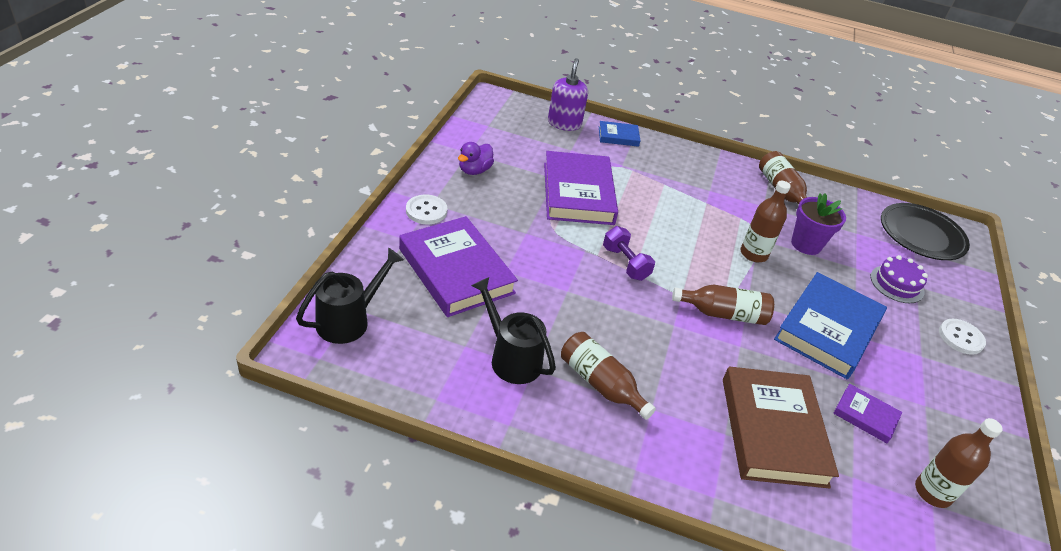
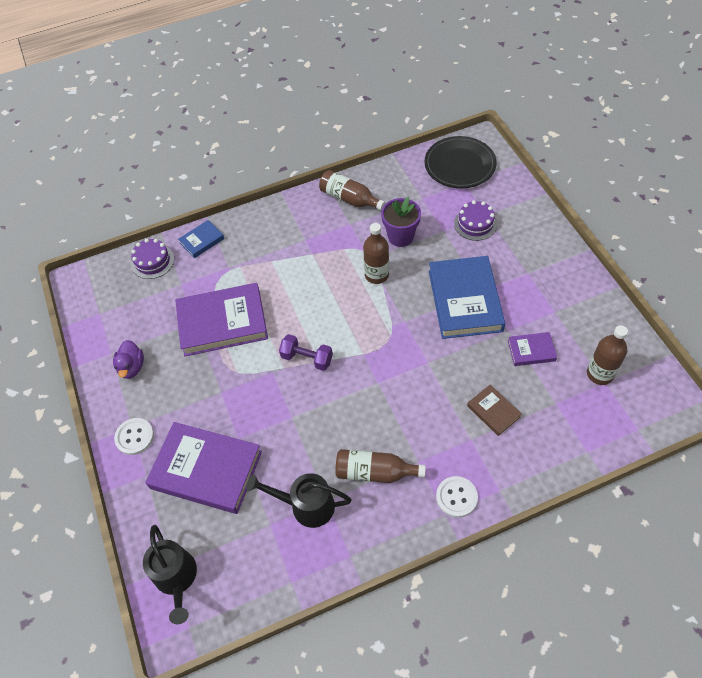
camera: 30 degrees left, 15 degrees up
(349, 320) = (177, 579): black watering can -> black watering can turned 150 degrees clockwise
(564, 123) = (153, 261): purple soap dispenser -> purple cake
(578, 193) = (222, 323): purple book -> purple book turned 60 degrees counterclockwise
(723, 313) = (398, 345): brown bottle -> none
(773, 431) = (493, 411): brown book -> brown book, size x0.48
(960, 338) = (538, 238): white button -> white button (456, 497)

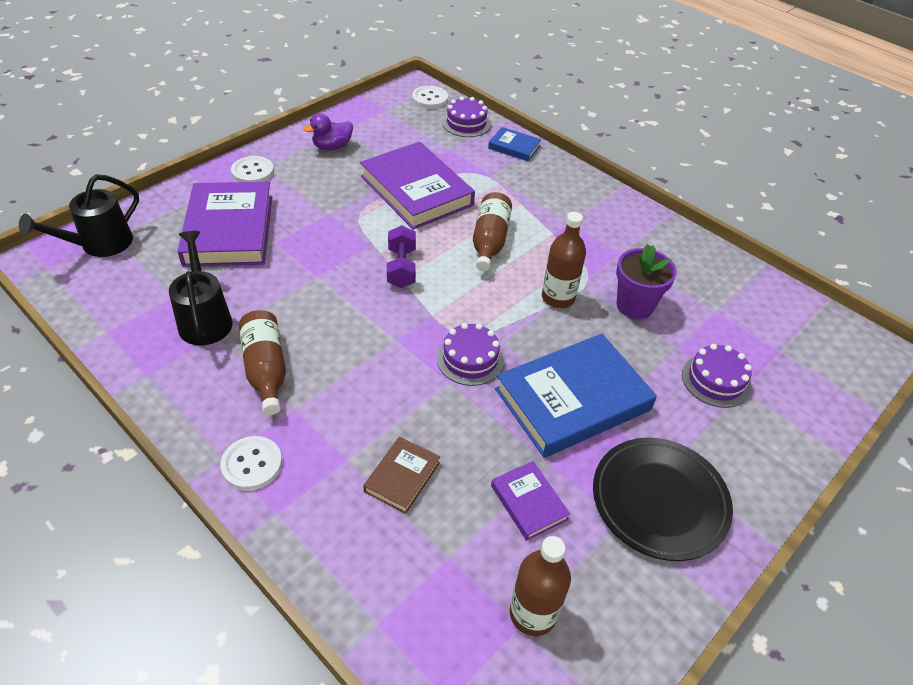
camera: 60 degrees right, 10 degrees down
(102, 276) = (430, 99): none -> white button
(349, 199) = (659, 243): brown bottle -> brown bottle (489, 241)
(412, 344) = (470, 359): none -> purple cake
(459, 165) = (807, 338): black plate -> black plate (659, 501)

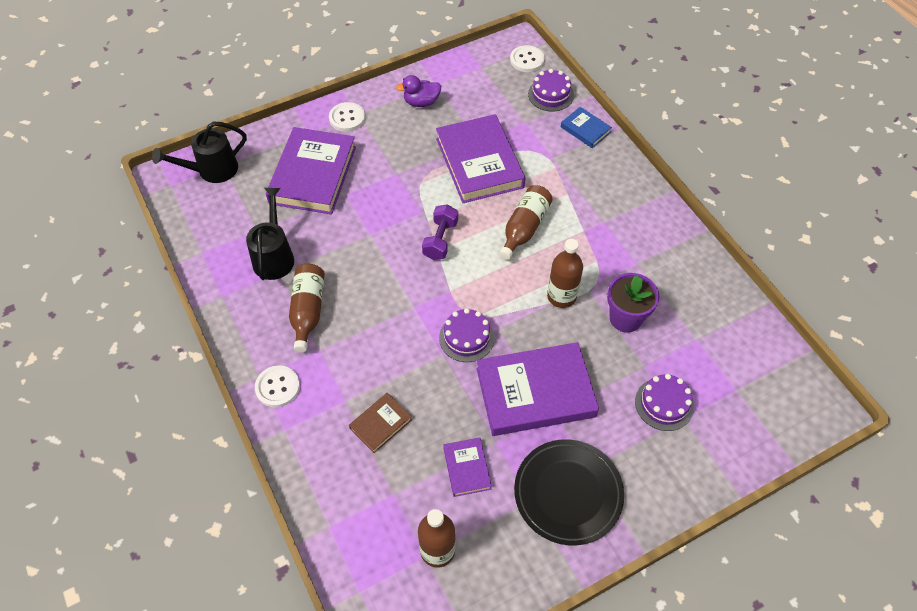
camera: 20 degrees right, 10 degrees up
(572, 399) = (535, 392): blue book -> purple book

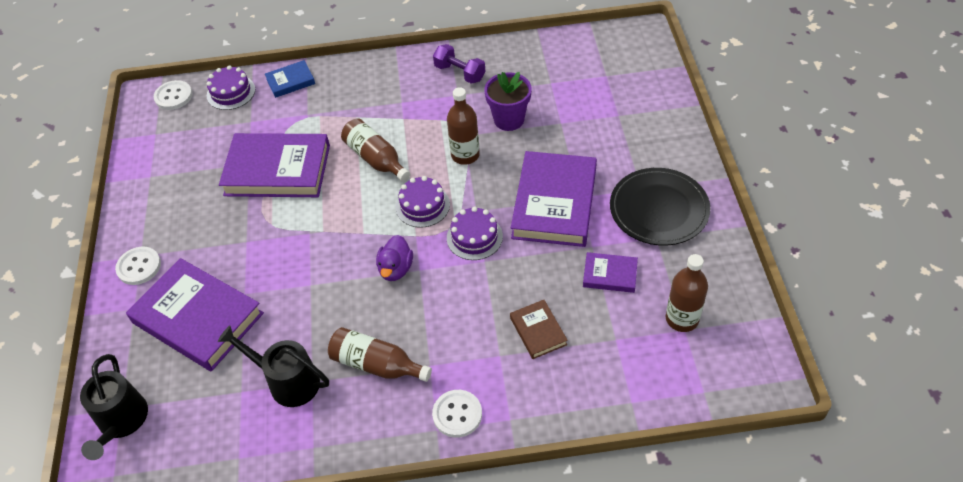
camera: 65 degrees left, 5 degrees down
(421, 102) = (165, 195): purple duck -> purple duck (396, 269)
(440, 240) = (352, 227): purple dumbbell -> purple dumbbell (460, 73)
(664, 404) = (601, 122): purple cake -> purple cake (422, 205)

